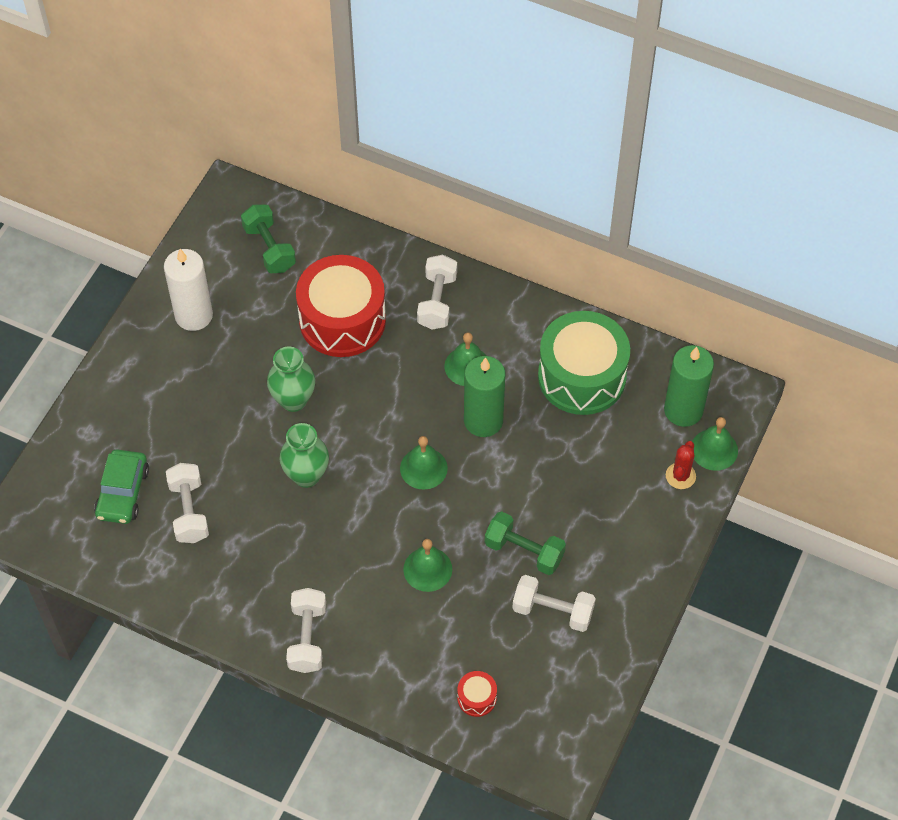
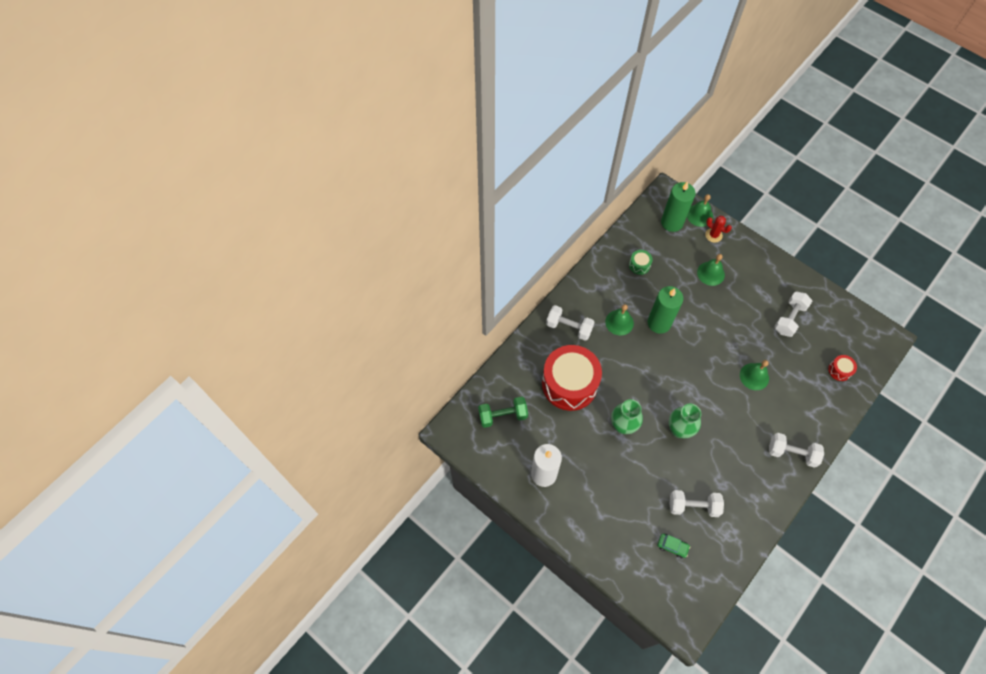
camera: 75 degrees left, 5 degrees up
(123, 492) = (672, 546): green car -> green car, size x0.58
(423, 468) = (685, 362): green bell -> green bell (710, 273)
(524, 551) = (749, 323): green dumbbell -> none
(582, 376) = (639, 265): green drum -> green drum, size x0.41

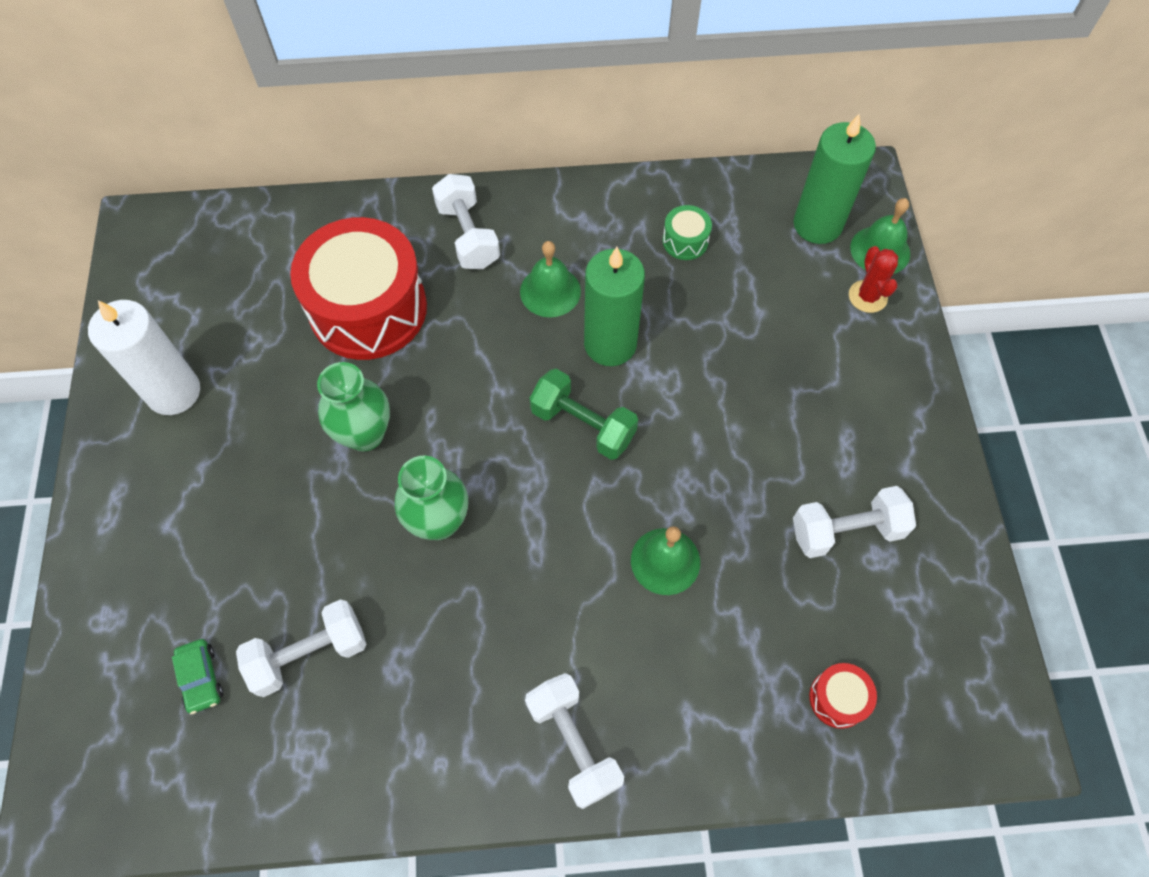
camera: 45 degrees right, 0 degrees up
(502, 415) = (228, 267): green dumbbell -> green dumbbell (583, 425)
(693, 506) = (309, 654): white dumbbell -> white dumbbell turned 75 degrees counterclockwise
(710, 273) = (790, 346): green bell -> none

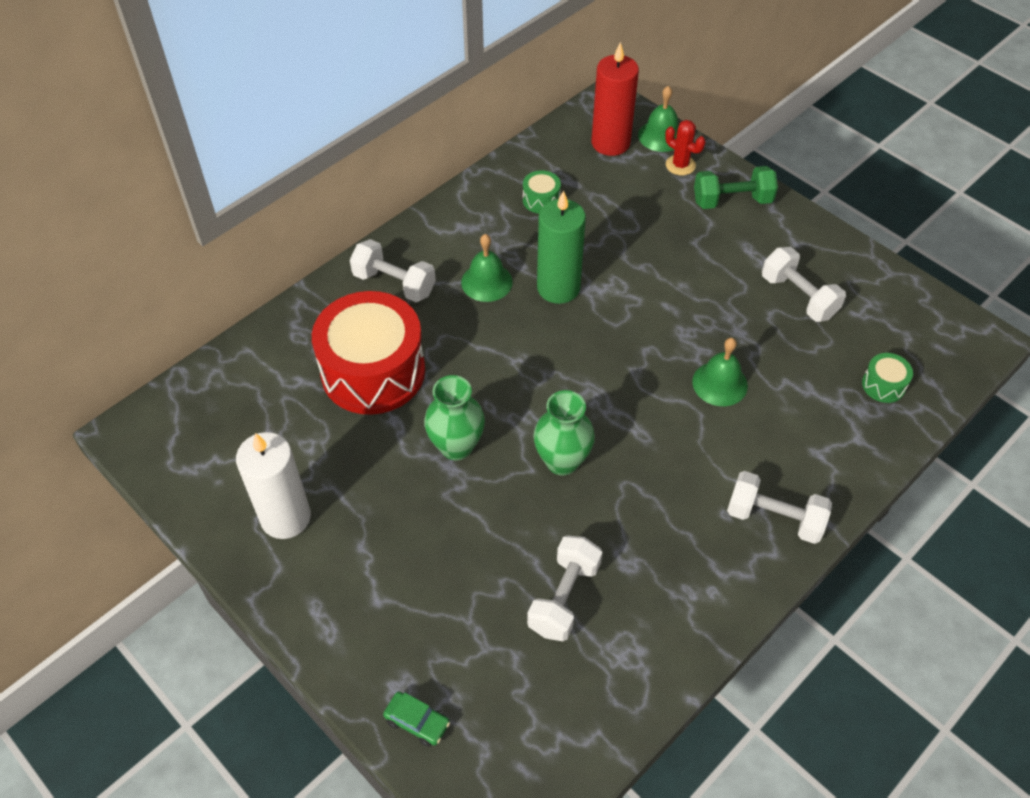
camera: 40 degrees left, 10 degrees down
(201, 678) = (508, 668): green car -> green car (417, 721)
(583, 425) = (591, 344): green dumbbell -> green dumbbell (732, 201)
(817, 224) = (610, 143): green candle -> red candle
(838, 698) = (883, 385): red drum -> green drum
(846, 530) = (798, 297): white dumbbell -> white dumbbell turned 75 degrees counterclockwise

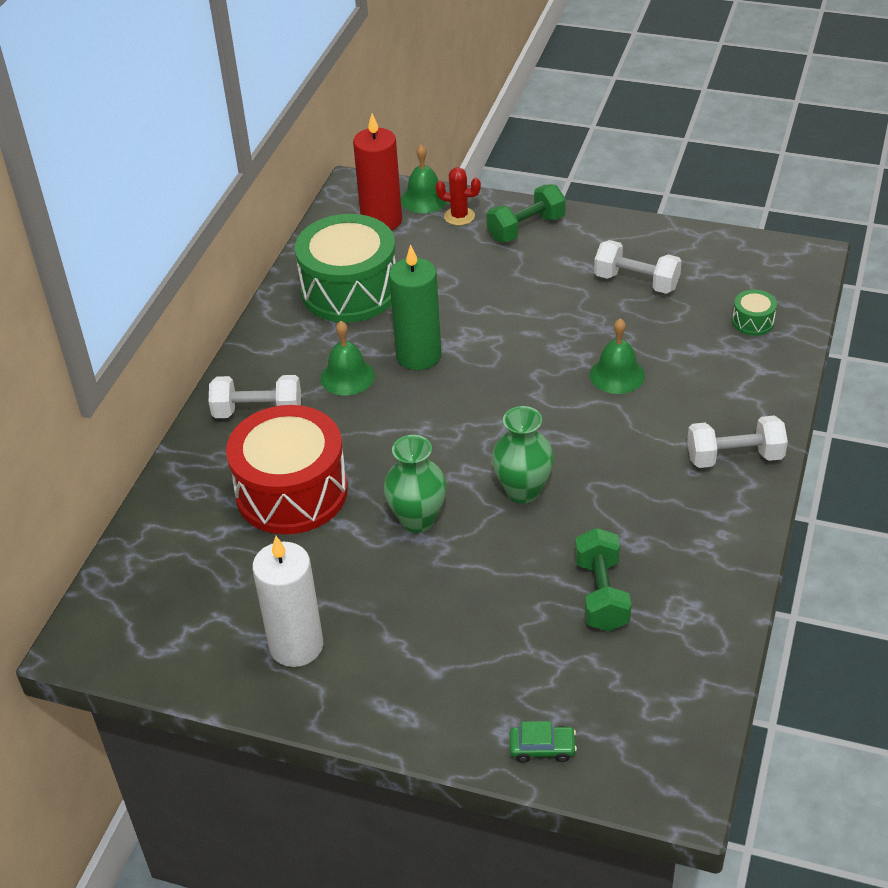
camera: 25 degrees left, 10 degrees down
(541, 200) = (350, 290): green drum -> green drum, size x2.46
(564, 597) = (601, 594): white dumbbell -> green dumbbell

